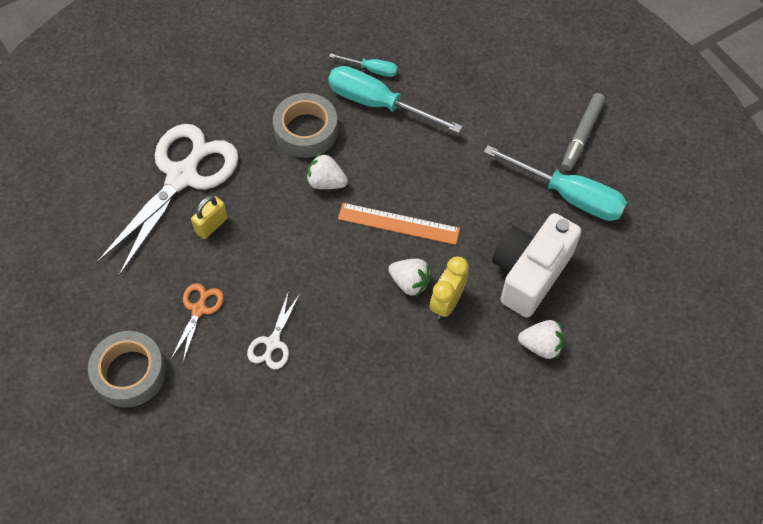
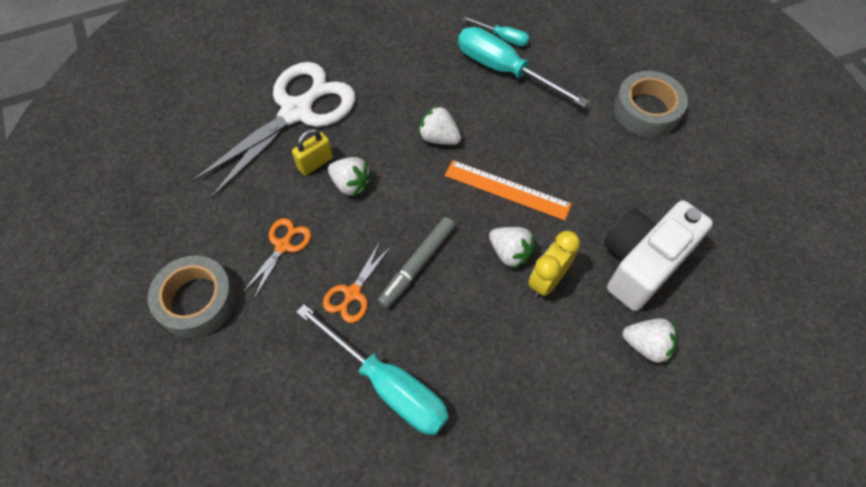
camera: 10 degrees right, 0 degrees up
(250, 241) = (350, 184): none -> white strawberry
(273, 343) = (353, 294): white scissors -> orange scissors
(306, 131) = (428, 86): grey tape -> grey tape (646, 110)
(568, 195) = (693, 188): turquoise screwdriver -> turquoise screwdriver (388, 385)
(581, 135) = (712, 129): grey marker -> grey marker (417, 265)

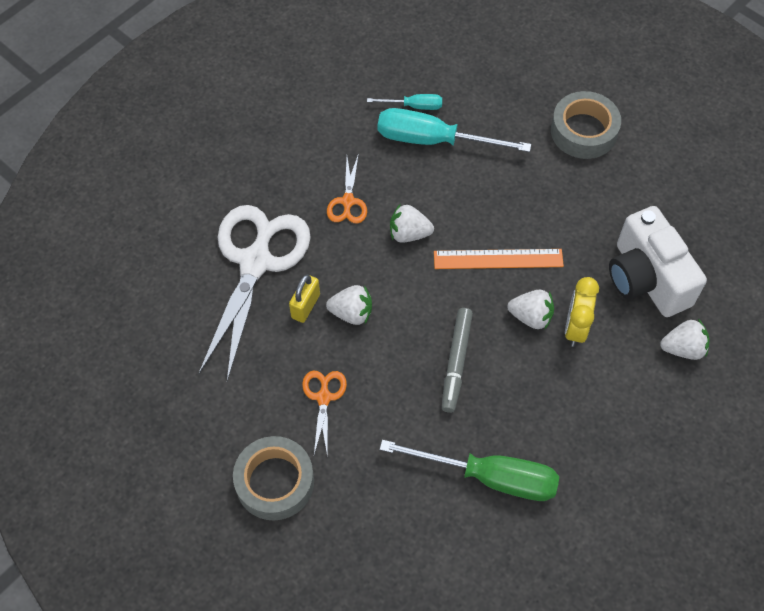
camera: 25 degrees left, 0 degrees up
(353, 294) = (413, 413): orange scissors -> orange scissors (348, 202)
(388, 385) = (489, 477): turquoise screwdriver -> green screwdriver
(642, 263) = (646, 278): white camera -> white camera turned 45 degrees counterclockwise

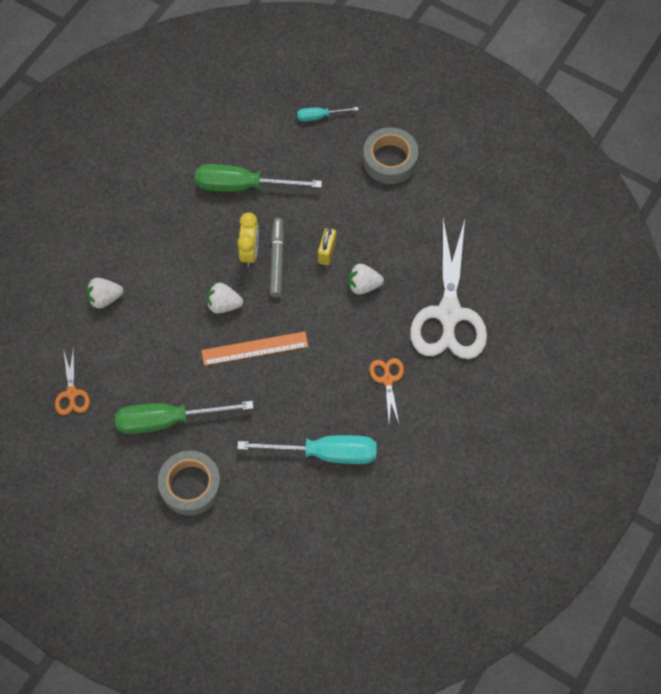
camera: 170 degrees right, 5 degrees up
(305, 306) = (400, 285): yellow padlock -> yellow padlock (327, 252)
(323, 397) = (370, 220): orange scissors -> orange scissors (72, 393)
(409, 233) = (331, 359): white strawberry -> none
(414, 106) = (349, 486): turquoise screwdriver -> turquoise screwdriver (319, 116)
(575, 328) = (188, 301): yellow clock -> yellow clock (250, 252)
(606, 197) = (168, 420): none -> green screwdriver
(646, 278) = (133, 351): white camera -> none

